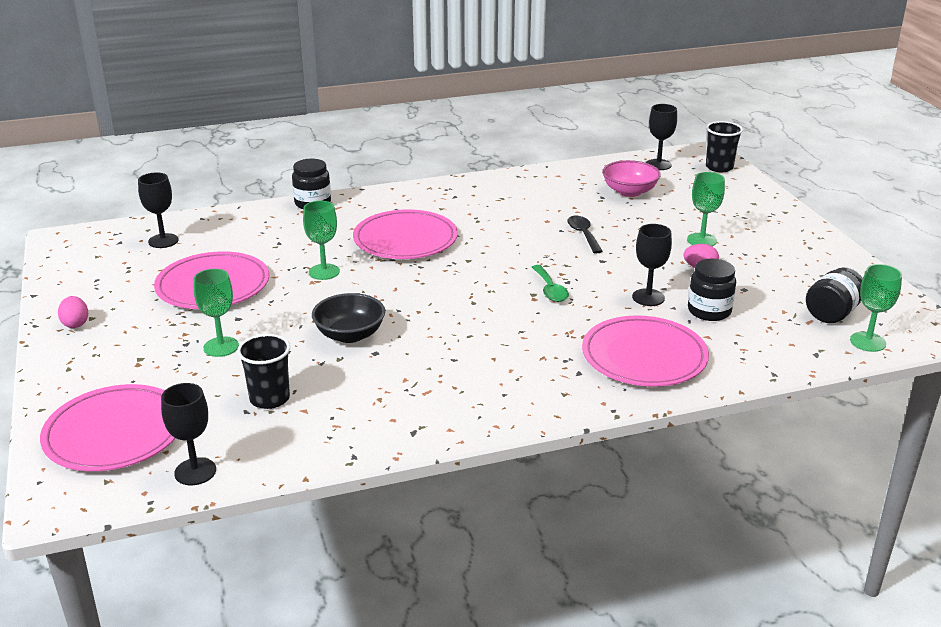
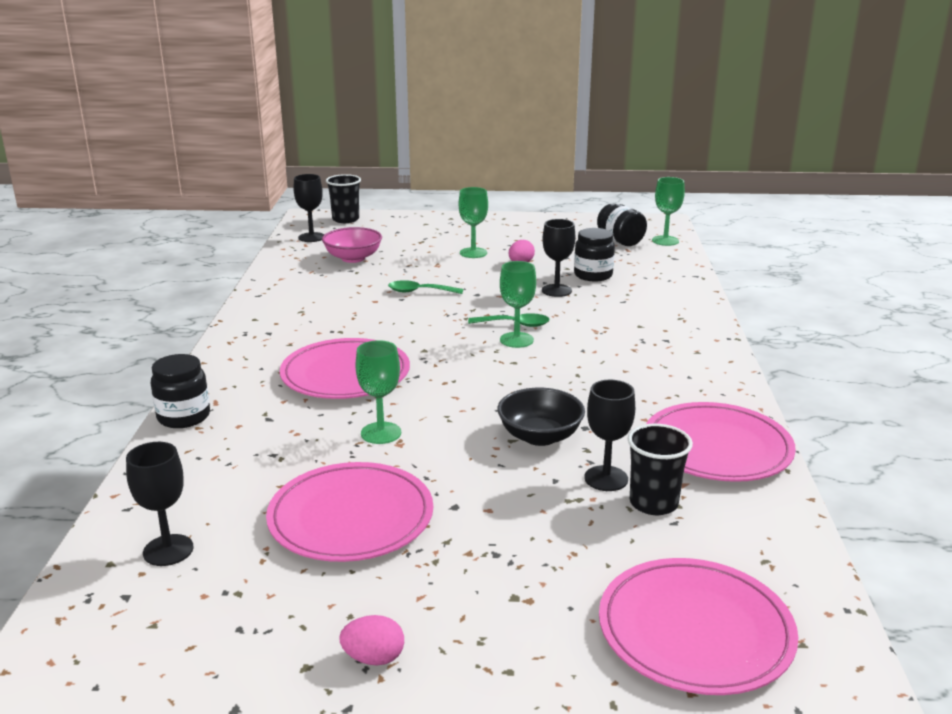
camera: 70 degrees left, 5 degrees down
(195, 471) = (791, 570): black goblet -> black goblet (606, 478)
(221, 347) = (519, 526): green goblet -> green goblet (516, 340)
(583, 234) = (419, 292): black spoon -> green spoon
(644, 356) = (651, 311): pink plate -> pink plate (717, 447)

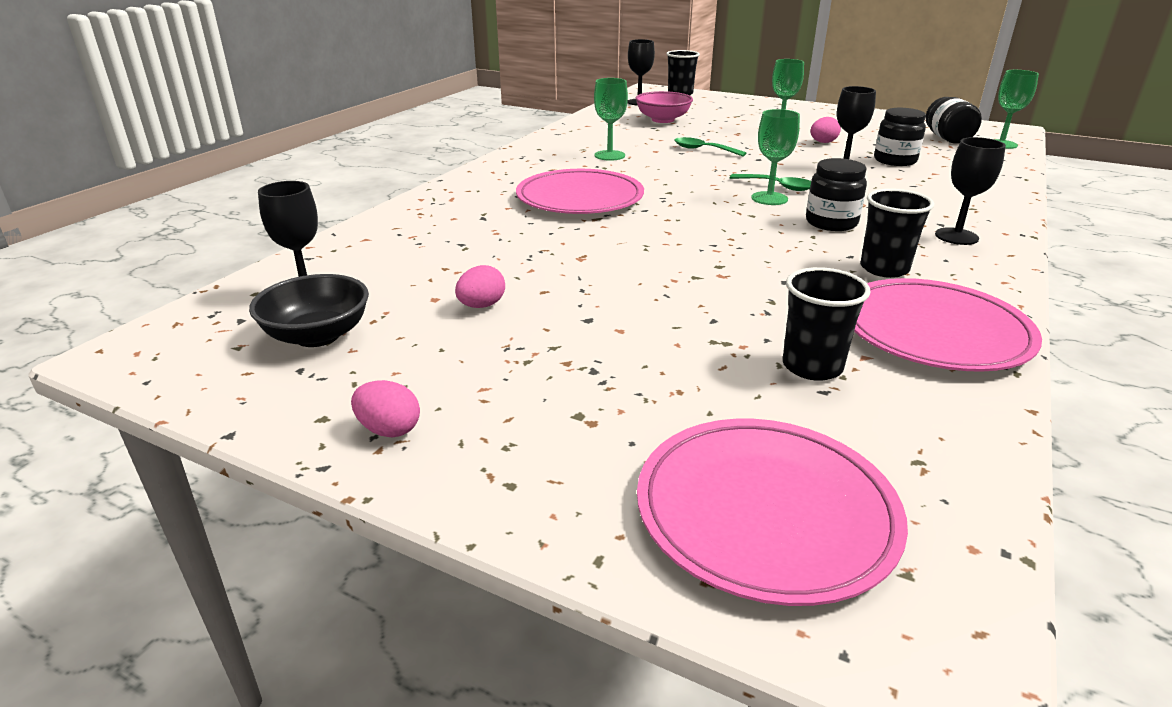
camera: 25 degrees right, 5 degrees up
(184, 417) = (416, 204): black jar -> black jar (831, 223)
(351, 517) = (481, 306): pink plate -> pink egg
(381, 433) = (571, 246): green goblet -> green goblet (609, 155)
(540, 436) = (728, 279): black bowl -> black bowl (317, 335)
(606, 478) = (772, 331): black goblet -> black goblet (956, 236)
(650, 396) = (884, 269): none -> black cup

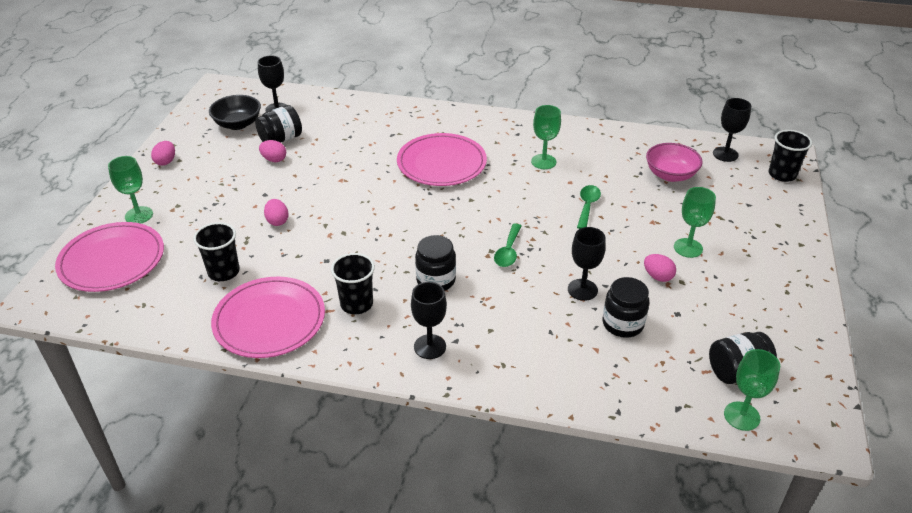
camera: 75 degrees right, 10 degrees up
(418, 296) = (281, 139): none -> black jar
(674, 312) = (277, 221): none -> pink egg
(769, 198) = (477, 248): green goblet -> green goblet (139, 215)

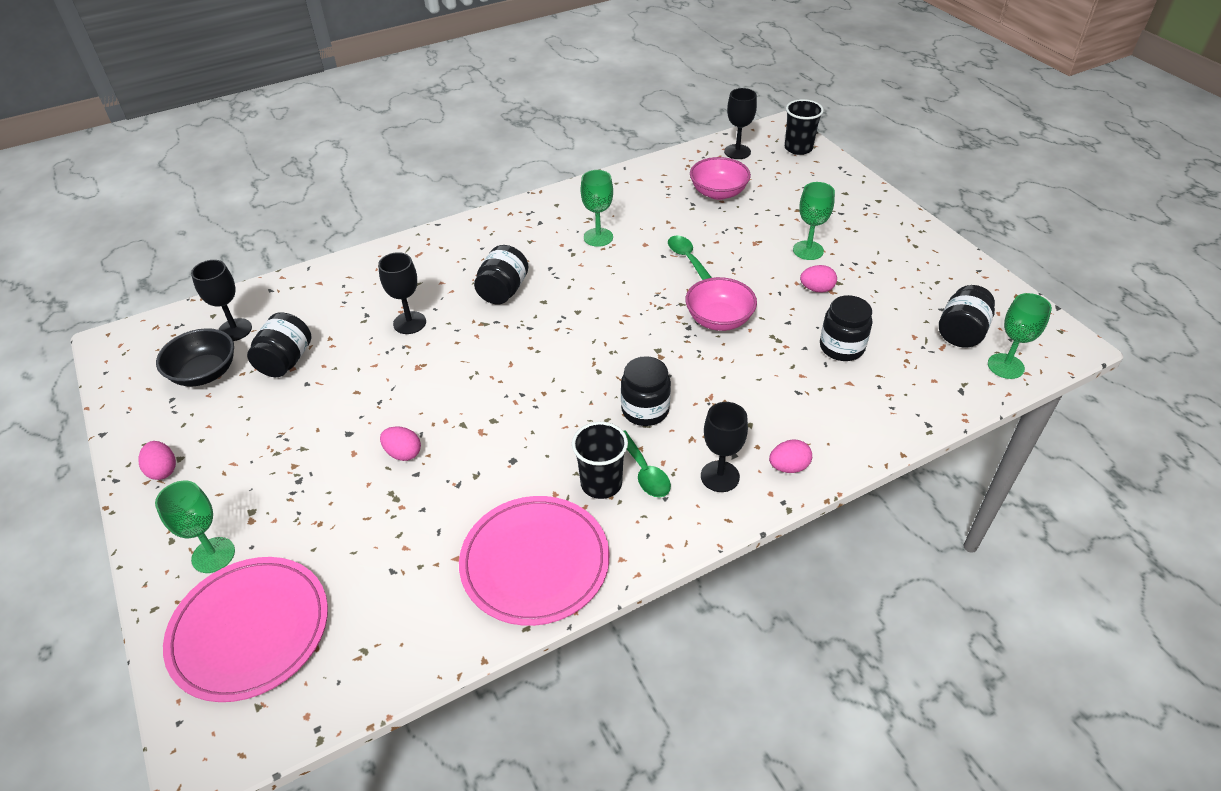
camera: 40 degrees left, 5 degrees up
(223, 272) = (414, 548): black cup -> none
(274, 159) = (308, 388): pink egg -> pink egg (788, 467)
(441, 163) = (503, 291): pink plate -> black jar
(508, 251) = (674, 341): green spoon -> green spoon (644, 472)
(557, 256) = (719, 320): none -> pink bowl
(582, 290) = (776, 337): black goblet -> black goblet (409, 323)

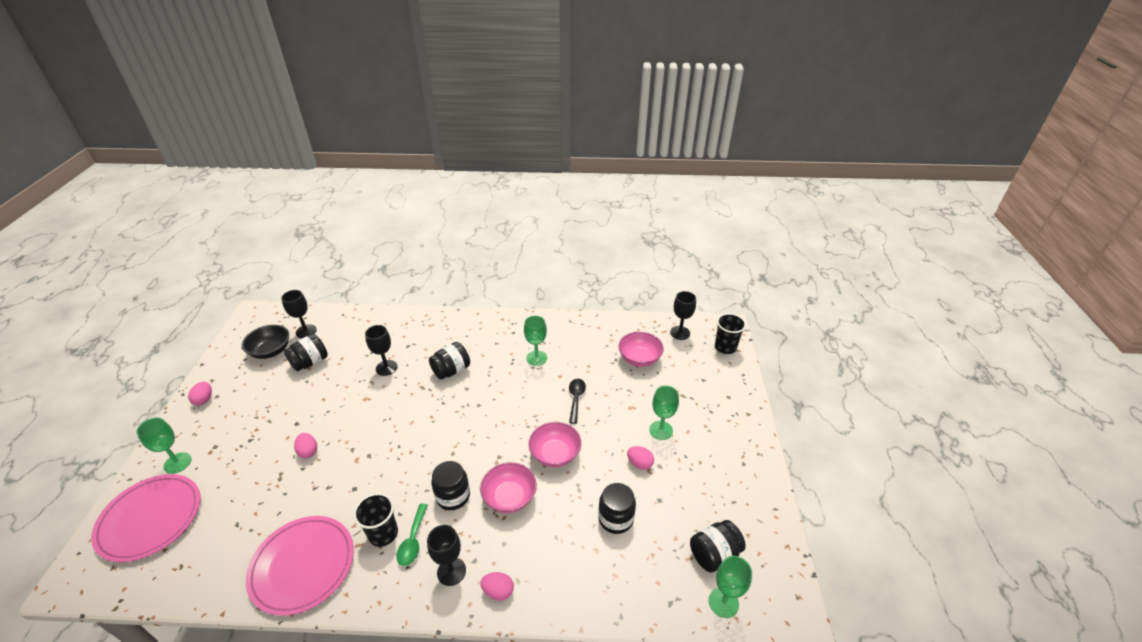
camera: 30 degrees right, 5 degrees down
(687, 258) = (576, 398): green spoon -> black spoon
(711, 381) = (509, 497): none -> pink bowl

